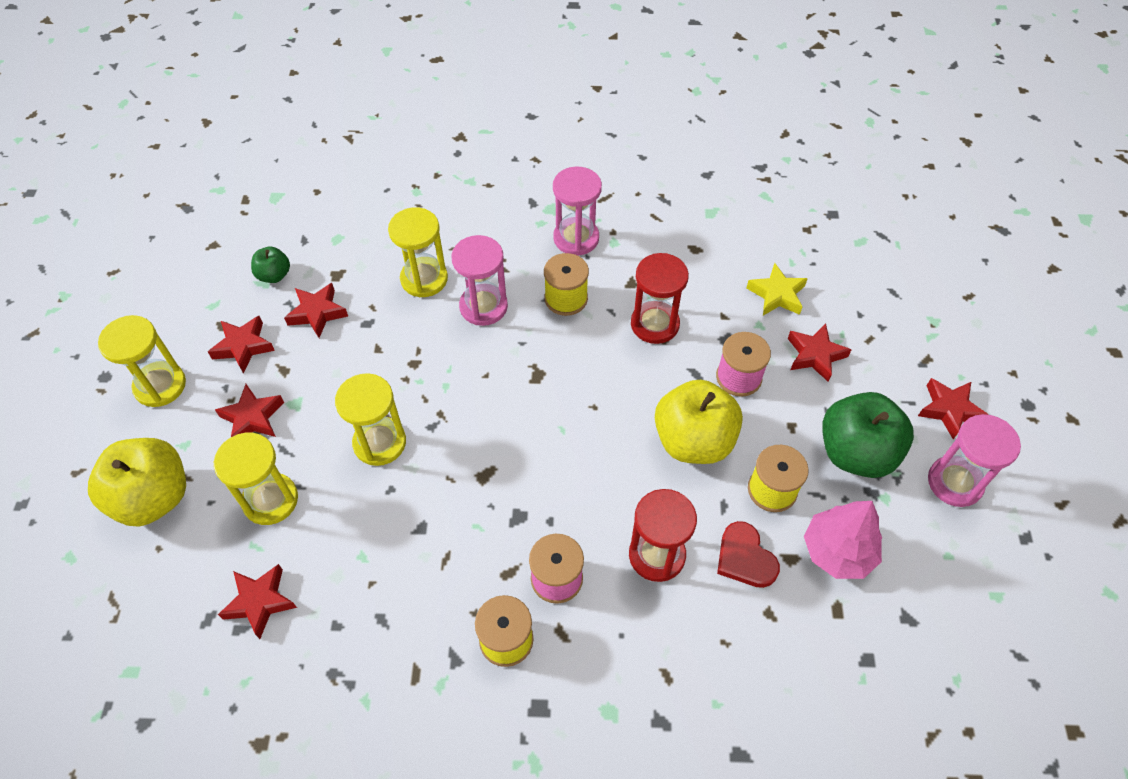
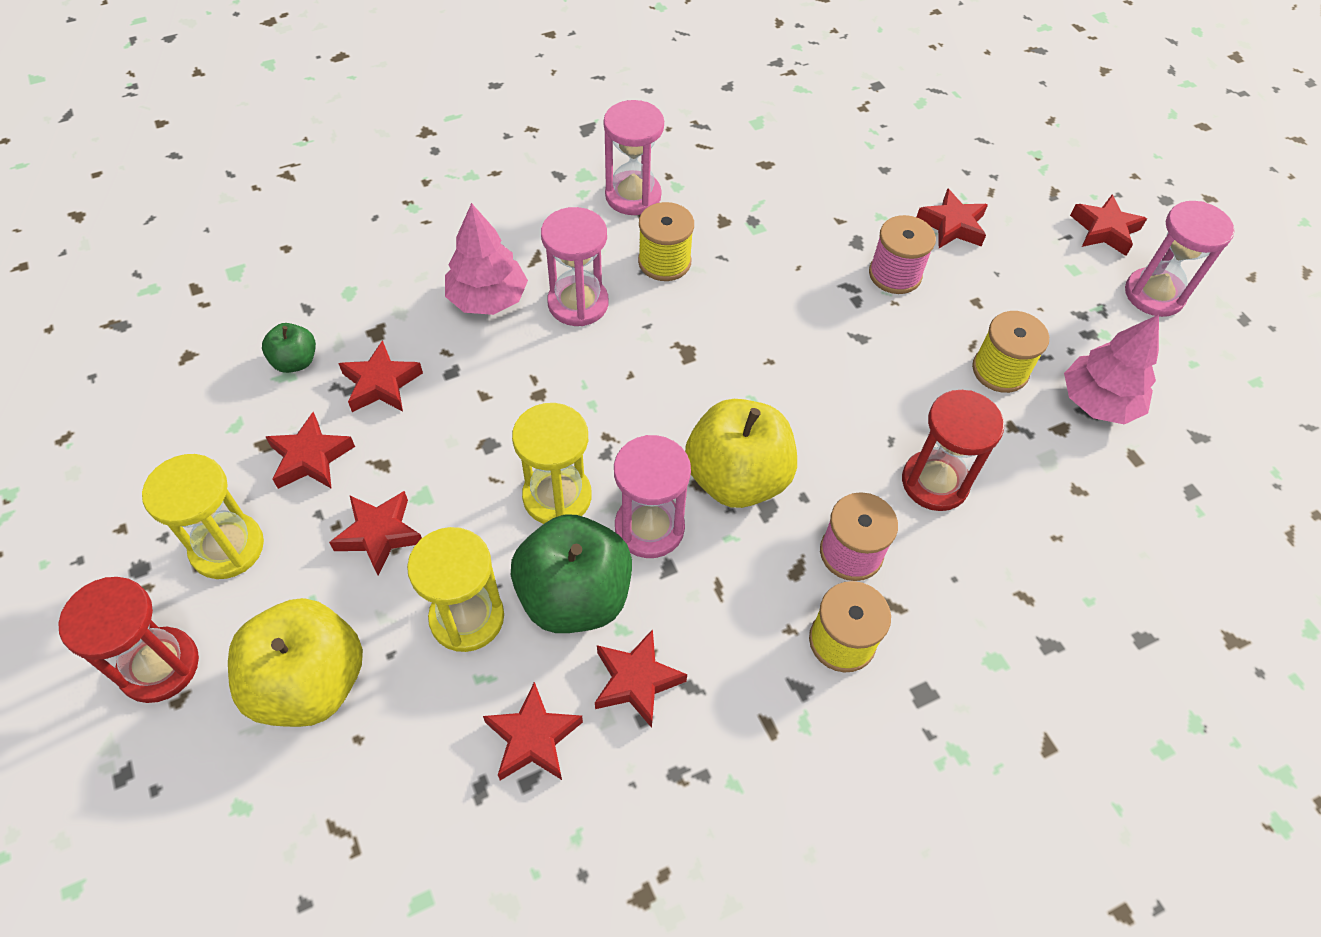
camera: 30 degrees left, 0 degrees up
(348, 597) = (636, 681): none -> red star
(424, 279) = (488, 299): yellow hourglass -> pink tree
(426, 493) = (649, 528): none -> pink hourglass
(654, 324) = (776, 253): red hourglass -> red hourglass (159, 666)
(693, 440) = (893, 354): yellow apple -> yellow apple (737, 478)
(745, 558) = (1019, 447): red heart -> none
(777, 295) = (877, 180): yellow star -> none
(856, 452) = (1051, 303): green apple -> green apple (574, 596)

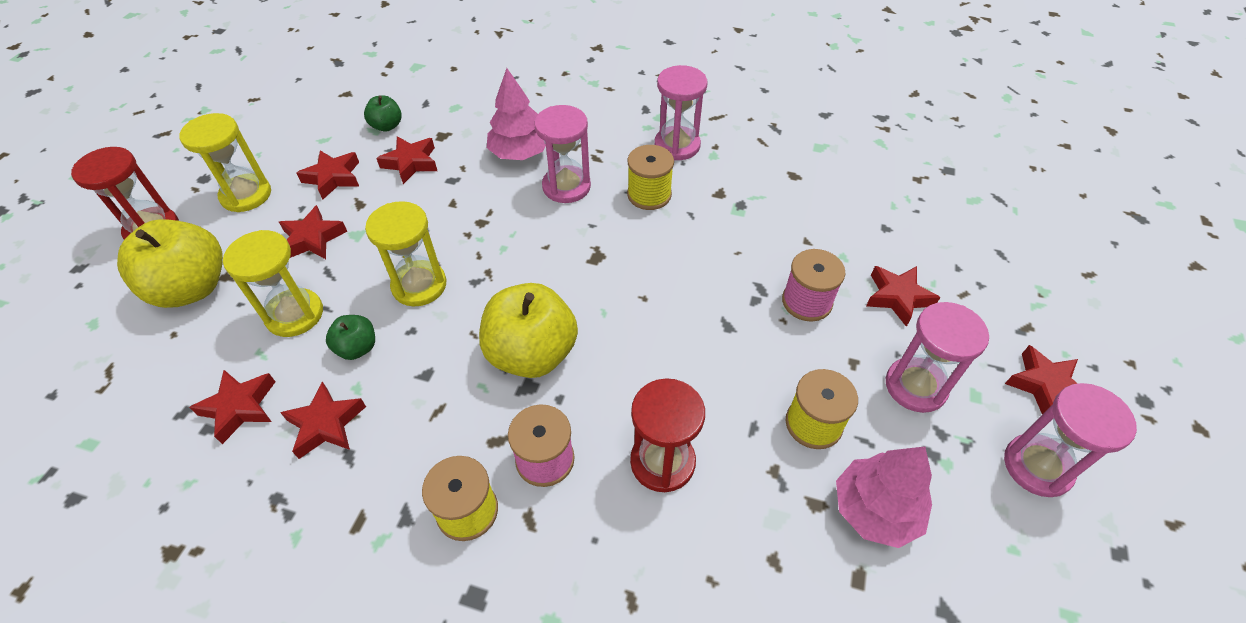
camera: 45 degrees right, 5 degrees down
(574, 596) = (357, 348): green apple -> green apple, size x0.49
(649, 528) = (444, 342): pink hourglass -> pink hourglass (915, 386)

